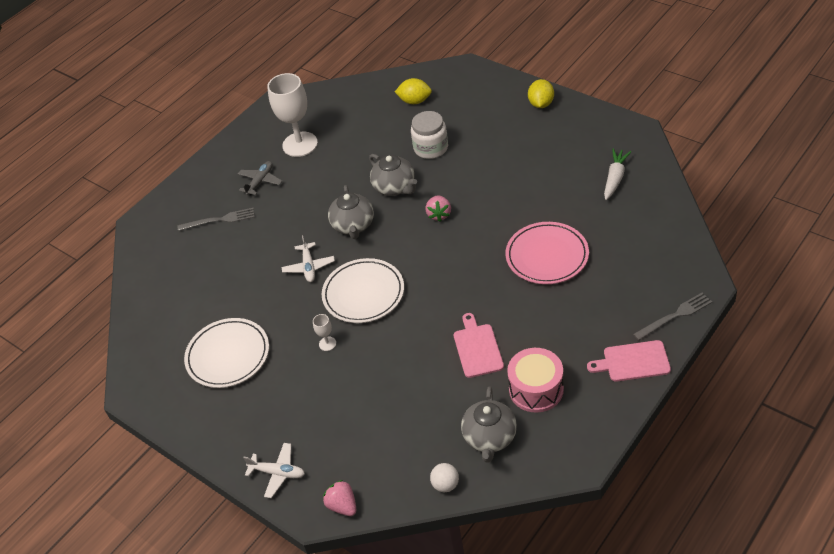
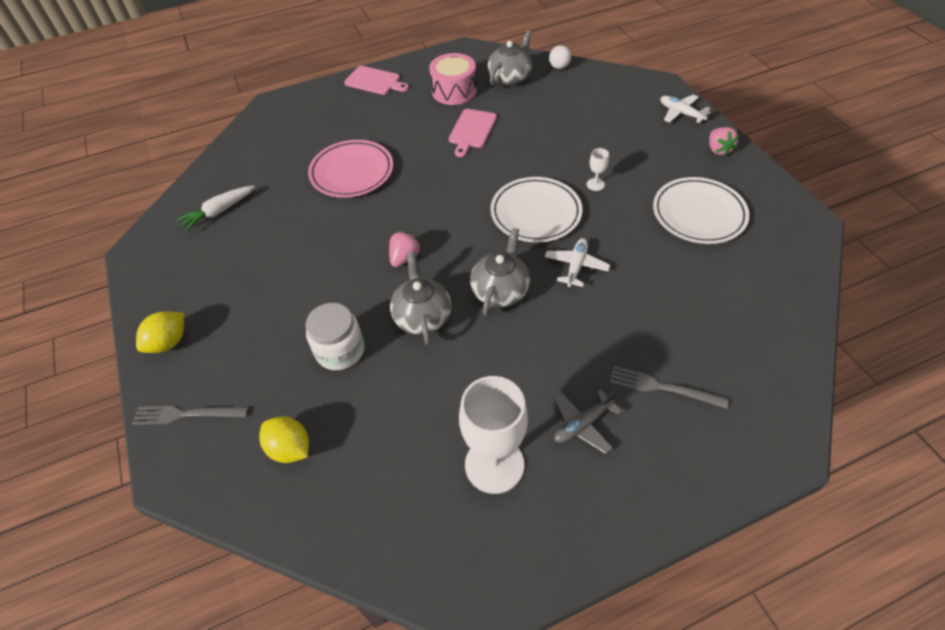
camera: 155 degrees left, 5 degrees up
(342, 505) = (638, 80): pink strawberry -> pink strawberry (718, 150)
(674, 316) = (316, 94): grey fork -> grey fork (187, 414)

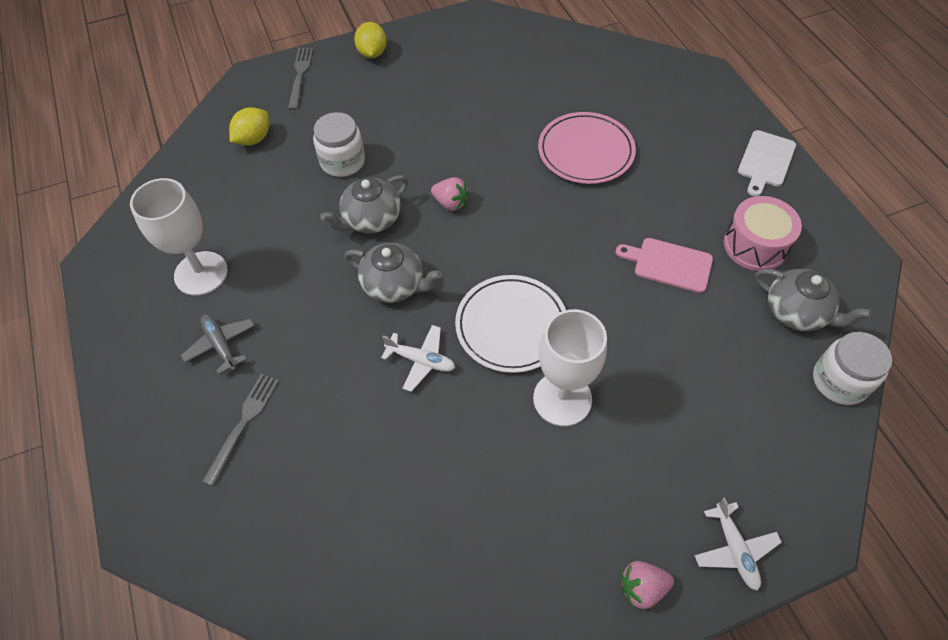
camera: 90 degrees right, 5 degrees up
(169, 342) = (372, 53): yellow lemon -> yellow lemon turned 45 degrees clockwise
(219, 212) = (526, 58): white carrot -> none
(375, 81) = (765, 161): pink cutting board -> white cutting board
(422, 316) = (371, 219): grey teapot -> grey teapot turned 150 degrees clockwise
(559, 67) = (839, 381): white ball -> white jar
(595, 184) = (562, 399): white goblet -> white goblet, size x2.40
(681, 113) = (734, 549): white plane -> white plane turned 120 degrees clockwise
(698, 214) = (499, 523): white plate -> none

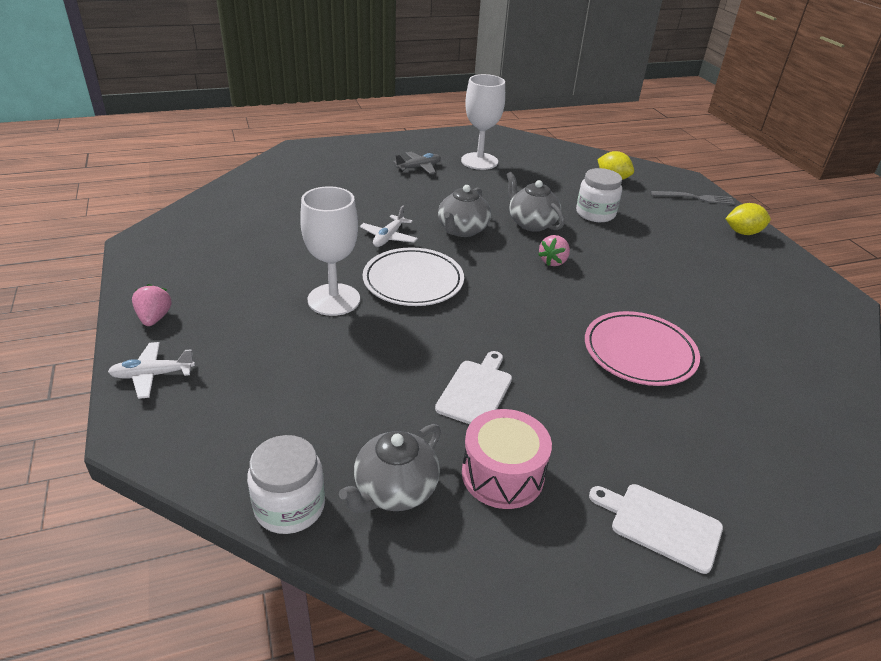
camera: 90 degrees right, 20 degrees down
(243, 424) = (357, 174): grey fork -> none
(669, 264) = (475, 391): pink cutting board -> white cutting board

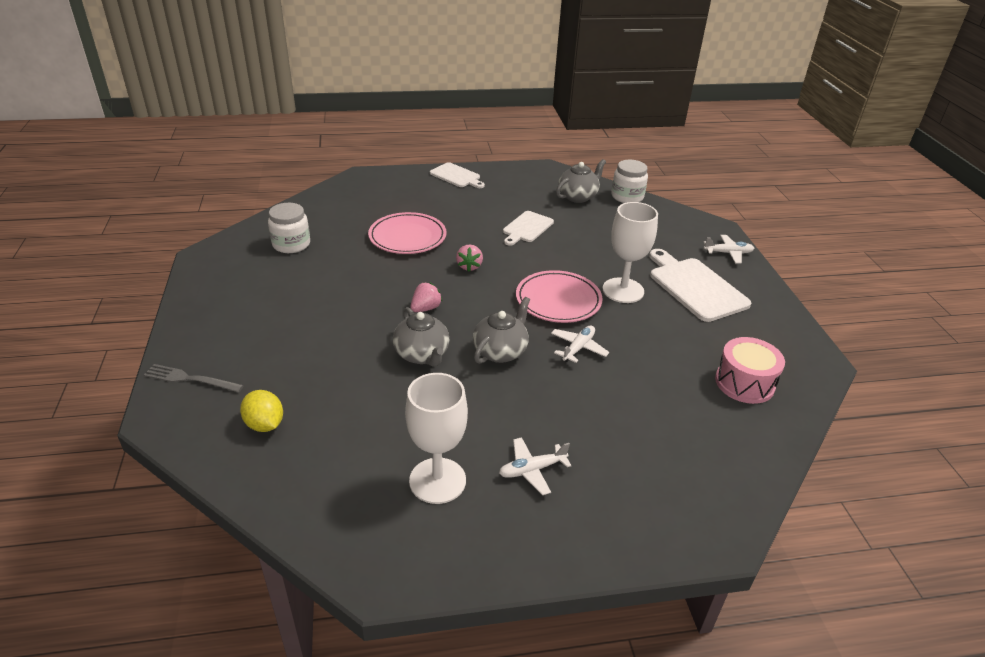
camera: 170 degrees left, 0 degrees up
(154, 318) = (752, 288): pink strawberry -> pink strawberry (469, 266)
(236, 312) = (695, 287): none -> white cutting board
(413, 281) = (558, 300): white plate -> pink plate
(419, 167) = (532, 470): grey plane -> white plane
(502, 474) = (523, 196): pink drum -> pink drum (744, 383)
(595, 213) = (339, 363): white jar -> white jar (291, 244)
(743, 232) = (199, 325): yellow lemon -> none

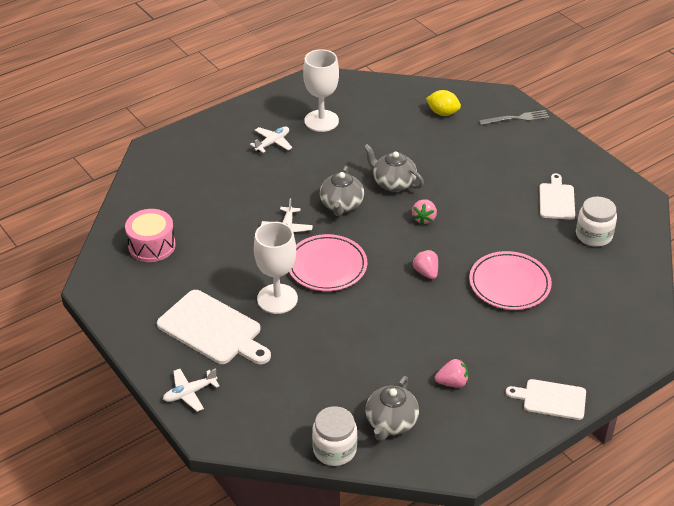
camera: 155 degrees right, 5 degrees up
(516, 201) = (452, 382): none -> pink strawberry
(527, 228) = (411, 344): white cutting board -> white cutting board (556, 200)

